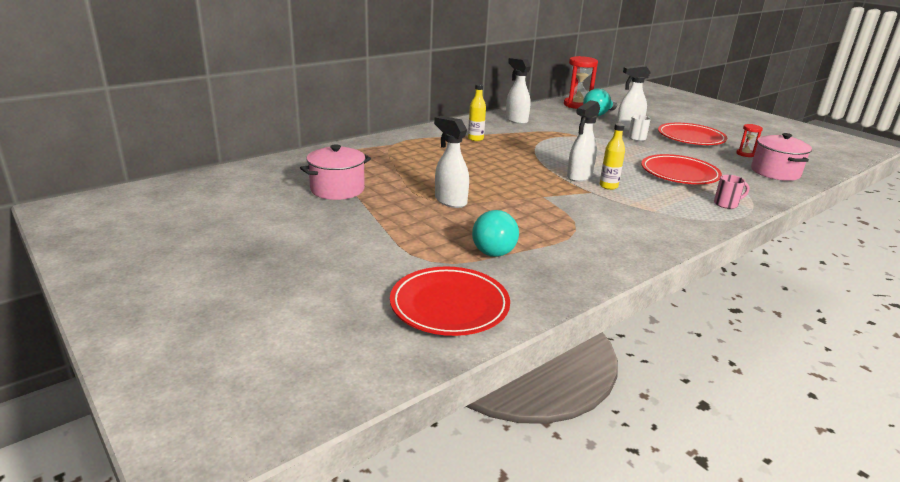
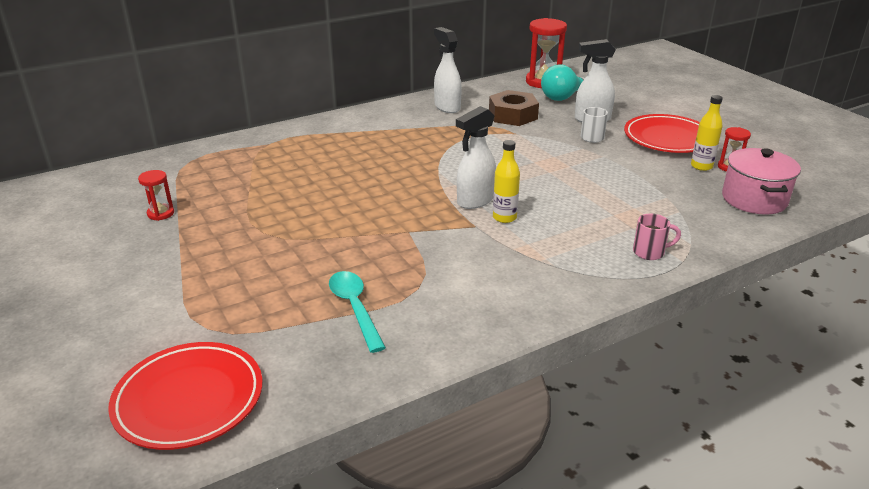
camera: 10 degrees right, 5 degrees up
(337, 189) = (161, 213): pink pot -> red hourglass
(450, 201) = (286, 236): white spray bottle -> none
(475, 139) = (376, 137): yellow bottle -> yellow bottle (701, 166)
(491, 248) = (293, 312): turquoise light bulb -> none
(537, 244) = (355, 308): none -> turquoise spoon
(569, 125) = (513, 115): none -> brown nut
(679, 174) = (614, 199): red plate -> none

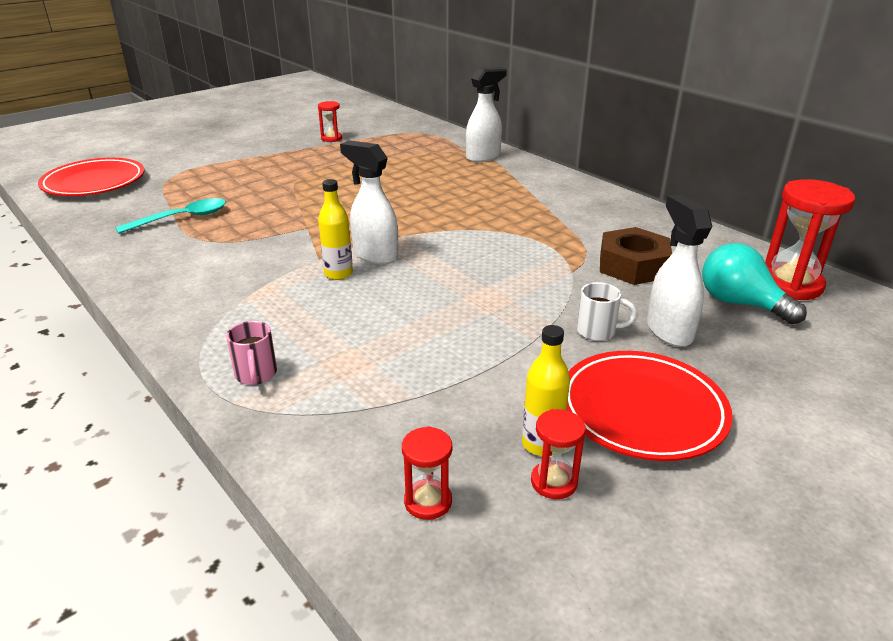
camera: 80 degrees right, 0 degrees up
(447, 107) = (625, 222): white spray bottle -> white spray bottle (483, 157)
(754, 199) = (428, 501): pink pot -> red hourglass

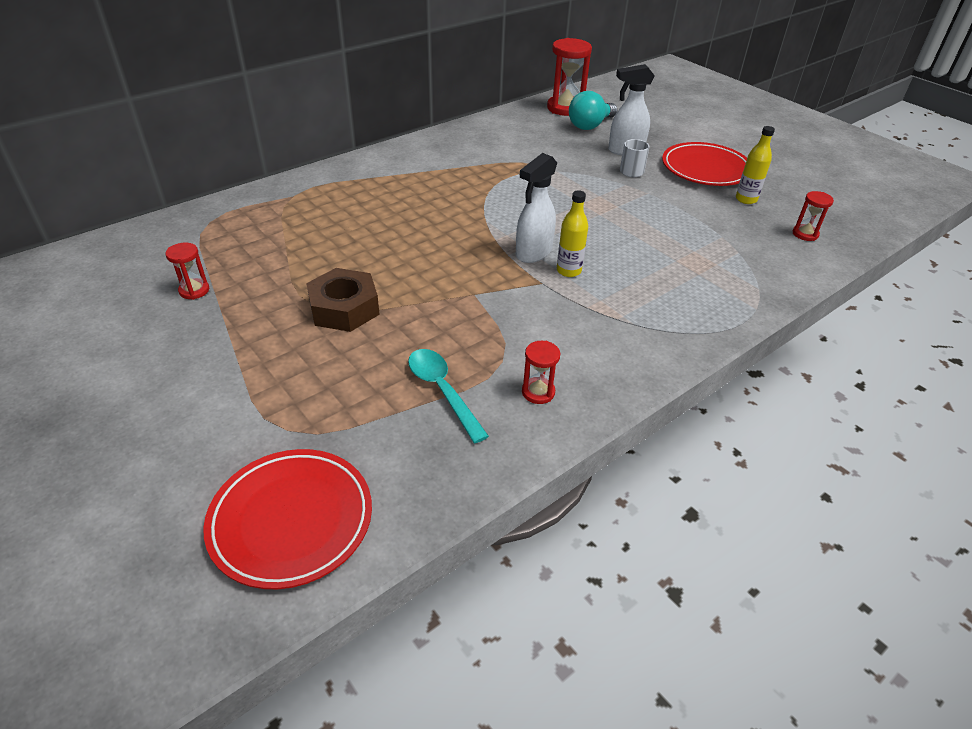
camera: 90 degrees left, 10 degrees up
(256, 375) = (722, 301): pink mug -> none
(483, 157) = (310, 189): white spray bottle -> none
(554, 482) = (772, 199): red hourglass -> red hourglass (538, 392)
(633, 266) = (545, 149): brown nut -> brown nut (344, 308)

